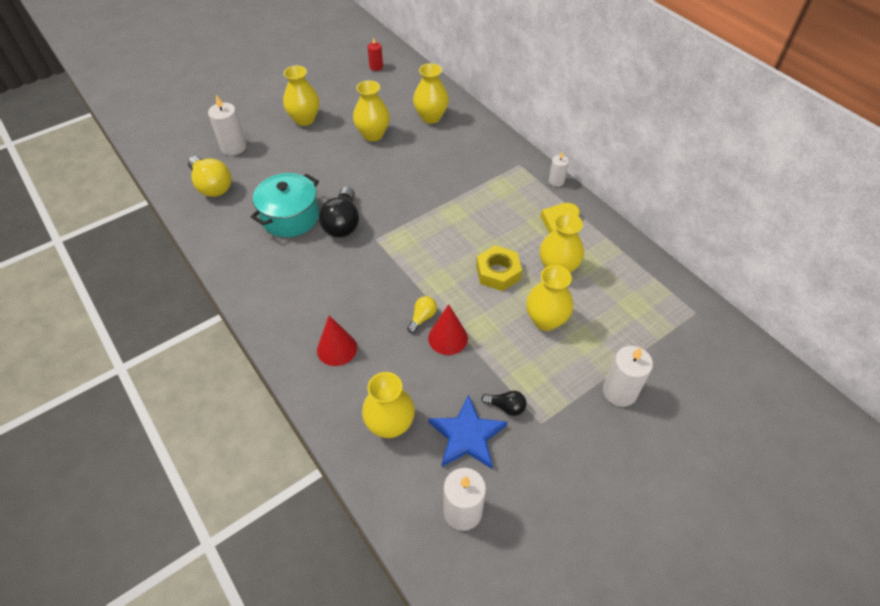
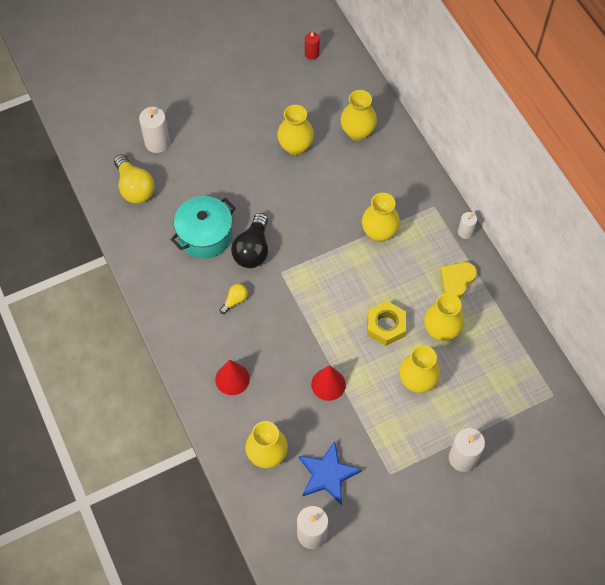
camera: 10 degrees right, 10 degrees up
(304, 119) = (230, 117): yellow vase -> yellow vase (379, 233)
(422, 318) = (310, 361): yellow light bulb -> yellow light bulb (235, 301)
(506, 407) = (364, 455): black light bulb -> none

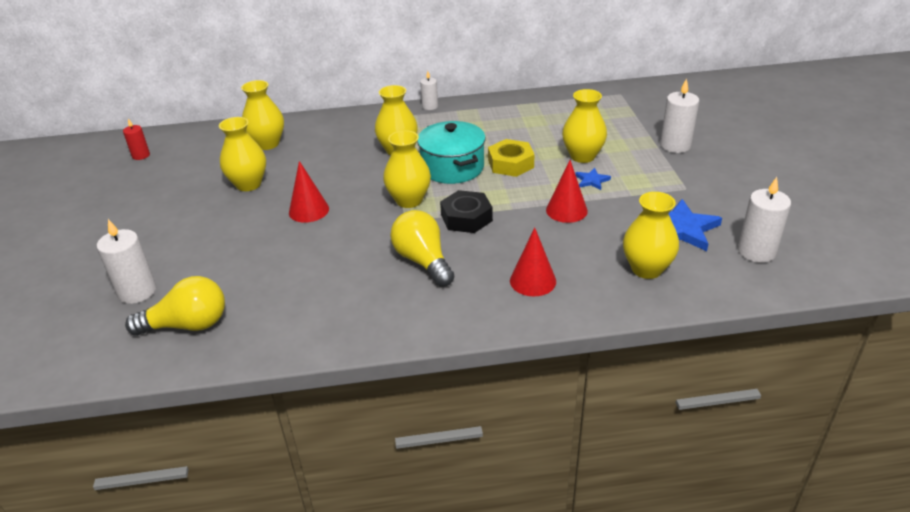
camera: 70 degrees left, 25 degrees down
(205, 235) = (313, 271): turquoise pot -> turquoise pot (452, 168)
(235, 301) = (423, 261): yellow light bulb -> yellow light bulb, size x1.93
(252, 250) = (361, 236): black light bulb -> none
(274, 202) = (309, 210): none -> red cone
(296, 314) = (466, 218): none -> black nut
(379, 396) = (592, 180): none -> blue star
(441, 330) = (530, 135): yellow vase -> yellow vase (409, 200)
(457, 280) = (480, 118): yellow heart -> none

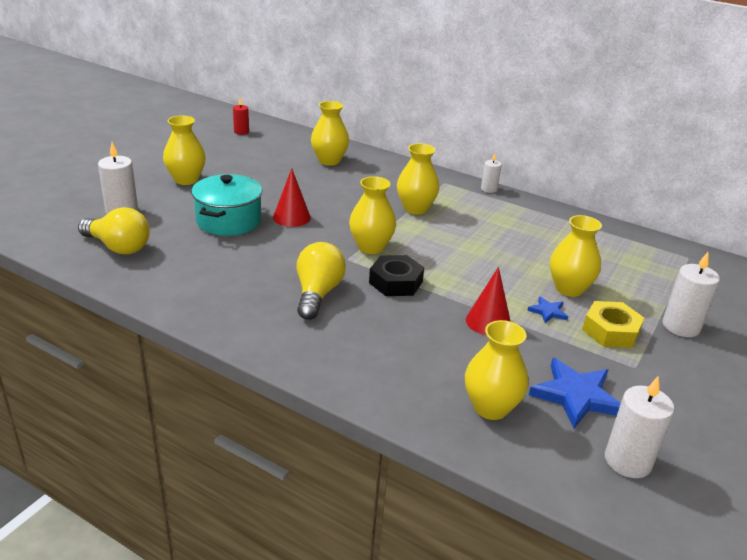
camera: 35 degrees right, 5 degrees down
(248, 184) = (278, 181): yellow vase -> yellow vase (186, 180)
(452, 168) = (439, 241): turquoise pot -> turquoise pot (228, 221)
(510, 164) = (493, 262): yellow nut -> yellow nut (611, 331)
(533, 281) = (378, 356): red cone -> none

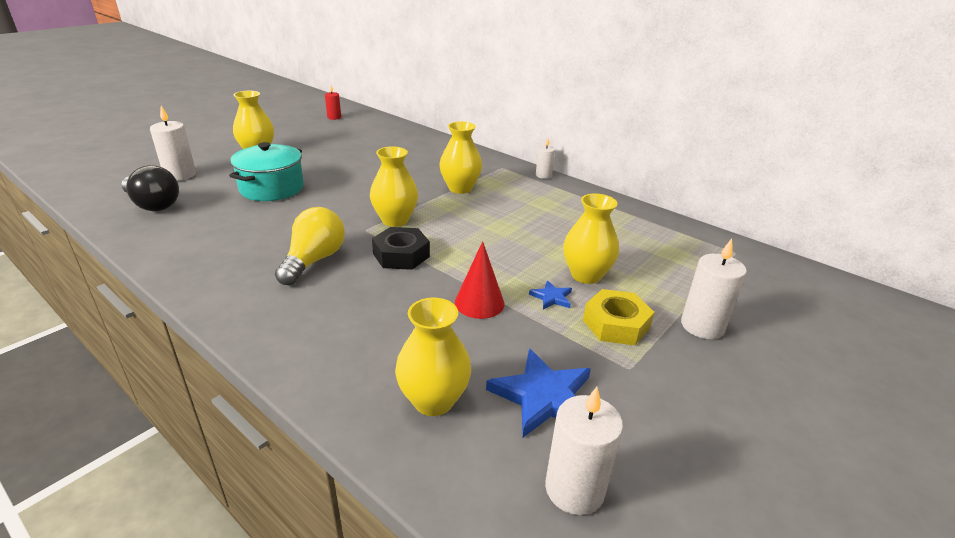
camera: 10 degrees right, 0 degrees up
(118, 247) = (153, 205): yellow light bulb -> black light bulb
(291, 217) = (334, 189): red cone -> none
(329, 161) = (400, 144): yellow vase -> none

